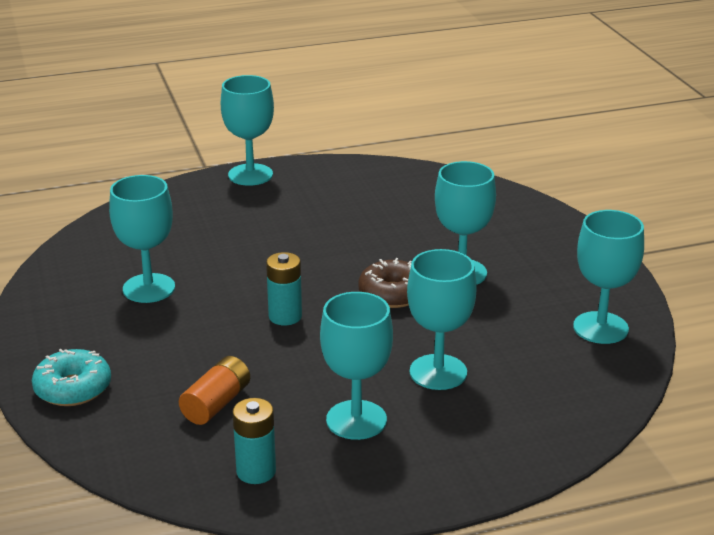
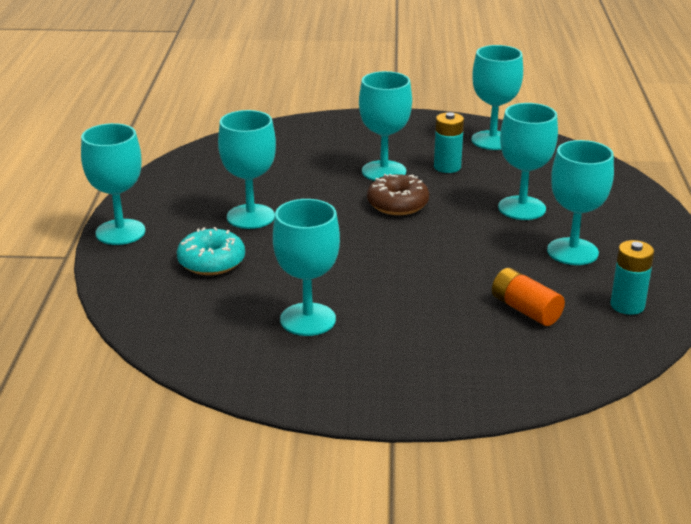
camera: 70 degrees left, 0 degrees up
(73, 388) = (468, 384): turquoise donut -> turquoise donut (211, 262)
(285, 316) = (404, 257): turquoise battery -> turquoise battery (447, 167)
(314, 224) = (250, 217): none -> turquoise goblet

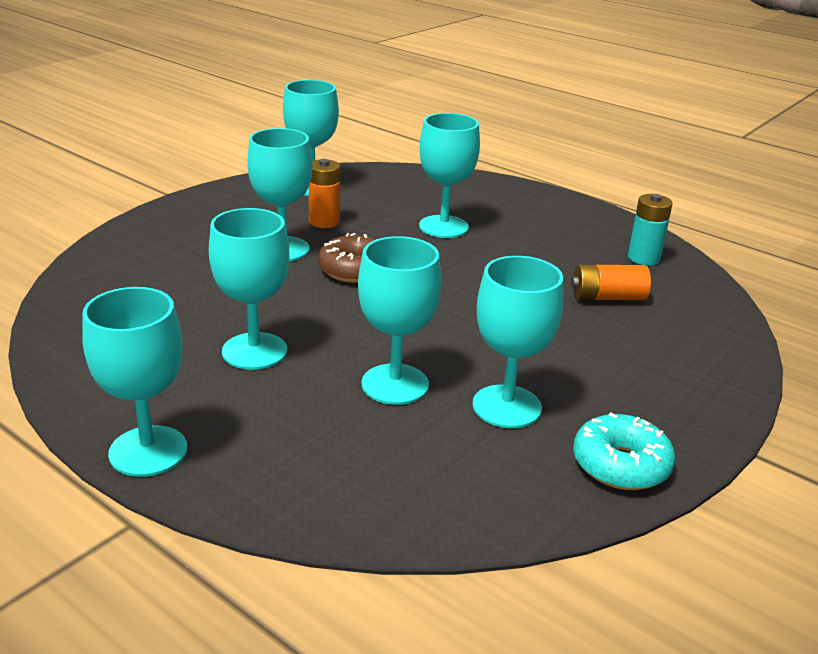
camera: 55 degrees left, 0 degrees up
(211, 262) = (315, 415): turquoise donut -> turquoise donut (620, 465)
(447, 167) = (324, 222): turquoise battery -> orange battery
(572, 252) = (540, 240): turquoise goblet -> turquoise goblet (395, 384)

